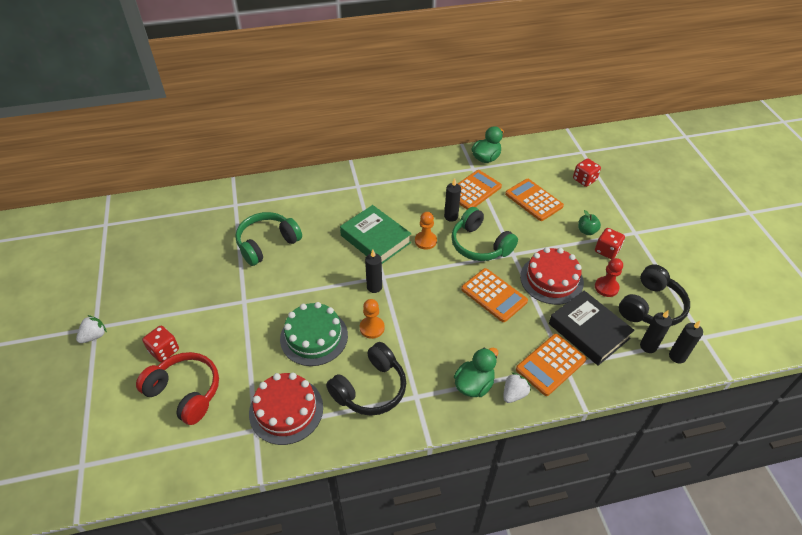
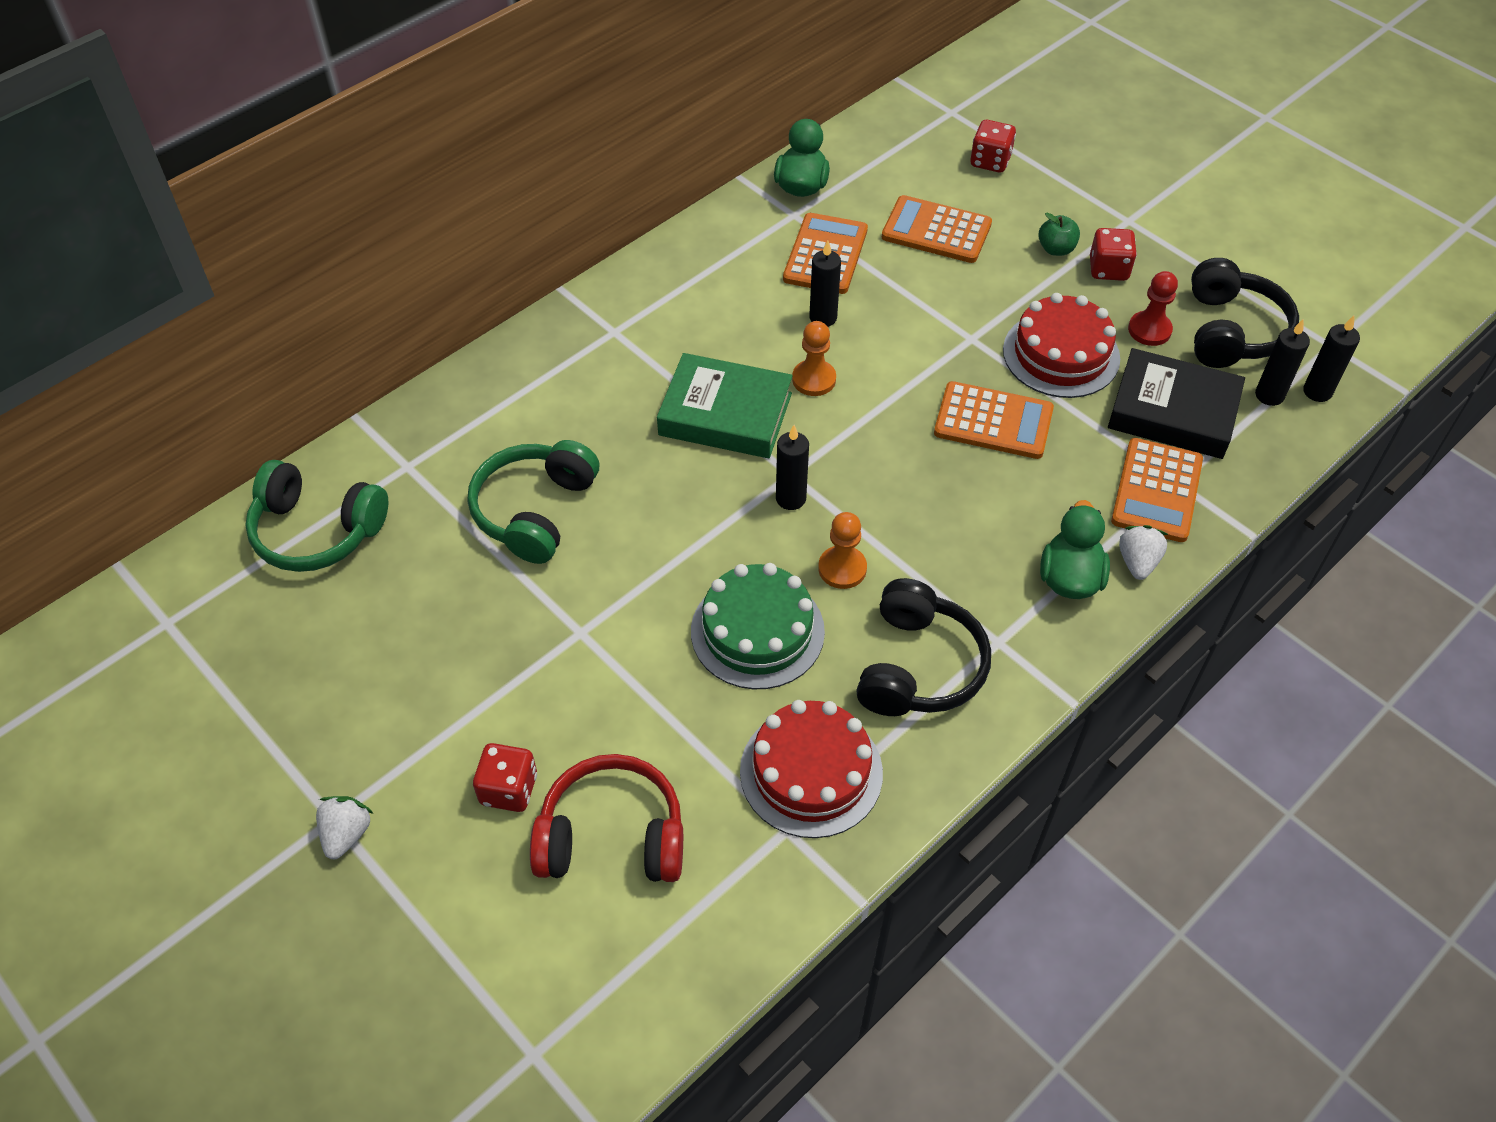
camera: 30 degrees left, 5 degrees up
(480, 245) = (908, 346): green headphones -> green headphones (316, 531)

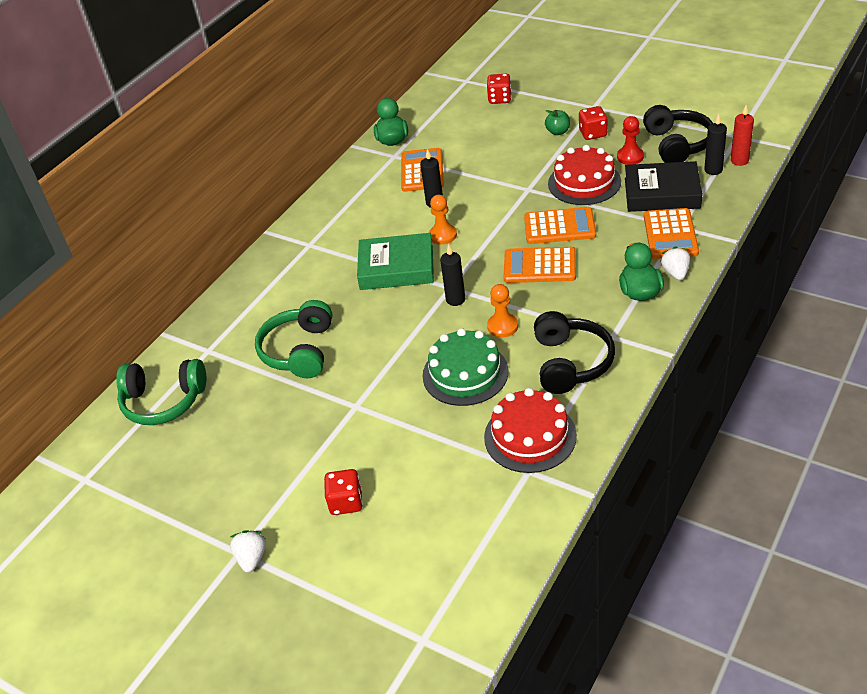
camera: 10 degrees left, 10 degrees down
(612, 836) = (422, 507): red headphones -> none
(936, 230) = (483, 141): orange calculator -> orange calculator (539, 266)
(1317, 392) = (739, 161): black candle -> red candle

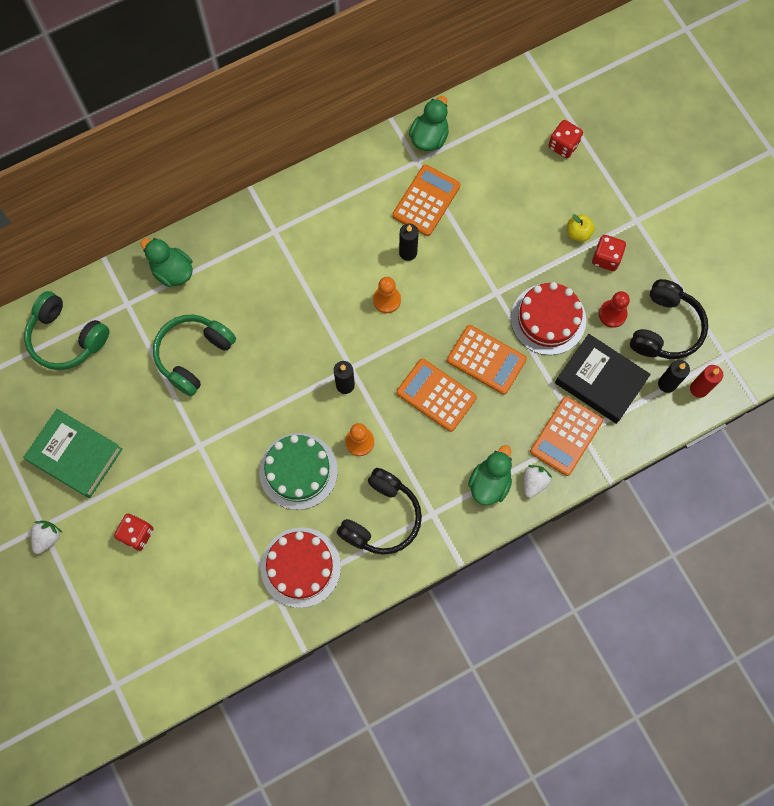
camera: 25 degrees right, 30 degrees up
(236, 310) = (172, 271): none -> green duck
(396, 268) = (325, 313): green book -> green book (75, 455)
(558, 132) = (578, 233): green apple -> yellow apple

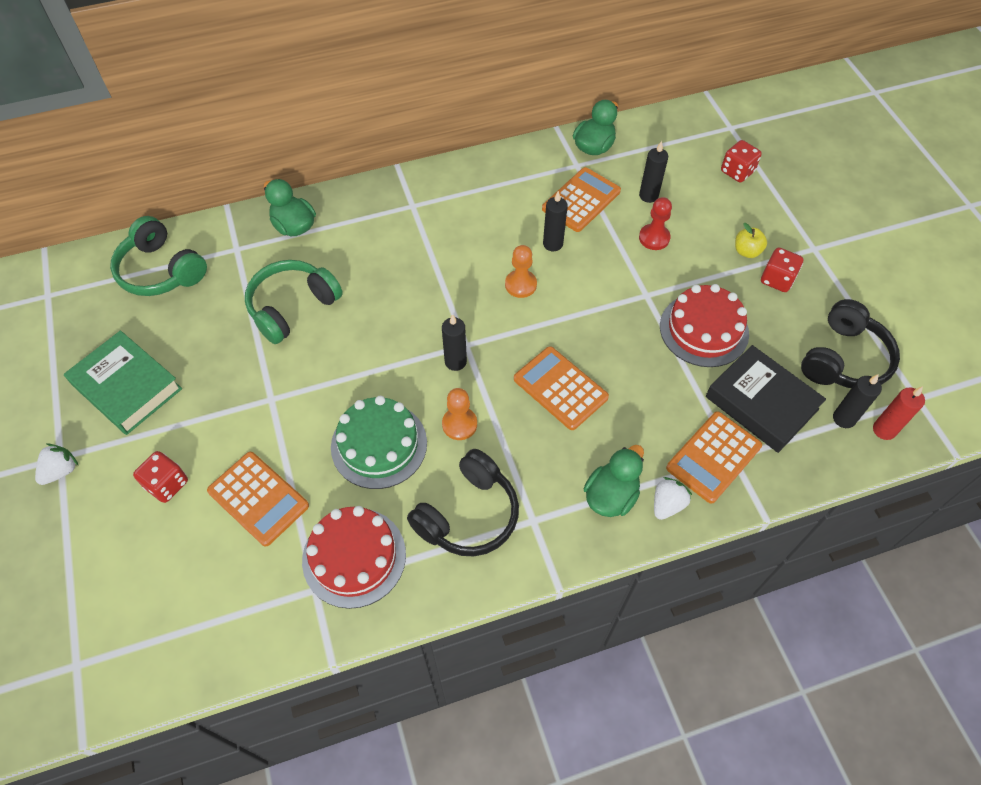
camera: 10 degrees right, 15 degrees down
(486, 186) = (648, 196): none -> black candle
(486, 360) = (625, 360): orange calculator -> orange calculator (258, 499)
(612, 314) = (780, 335): red pawn -> red pawn (654, 238)

